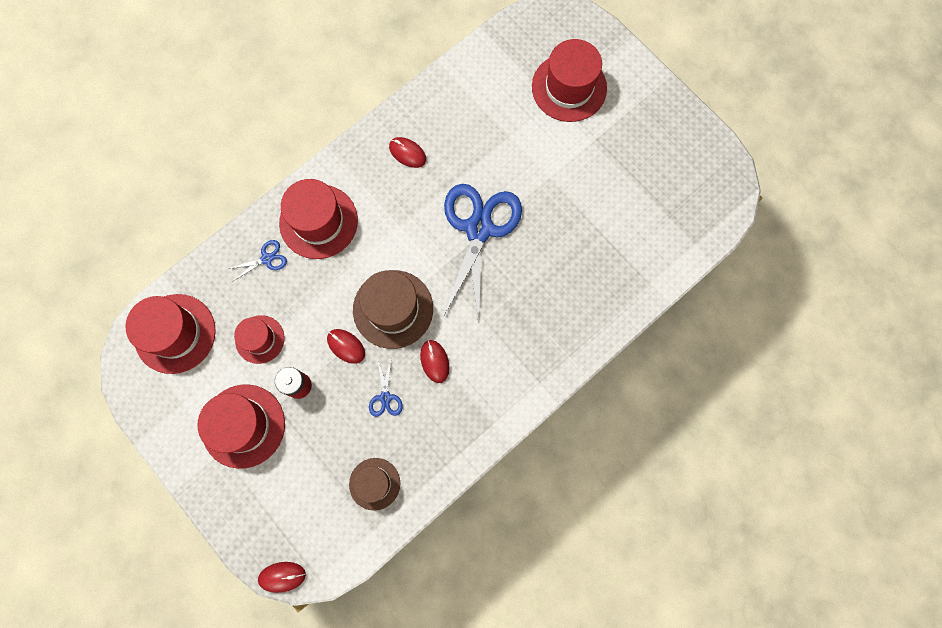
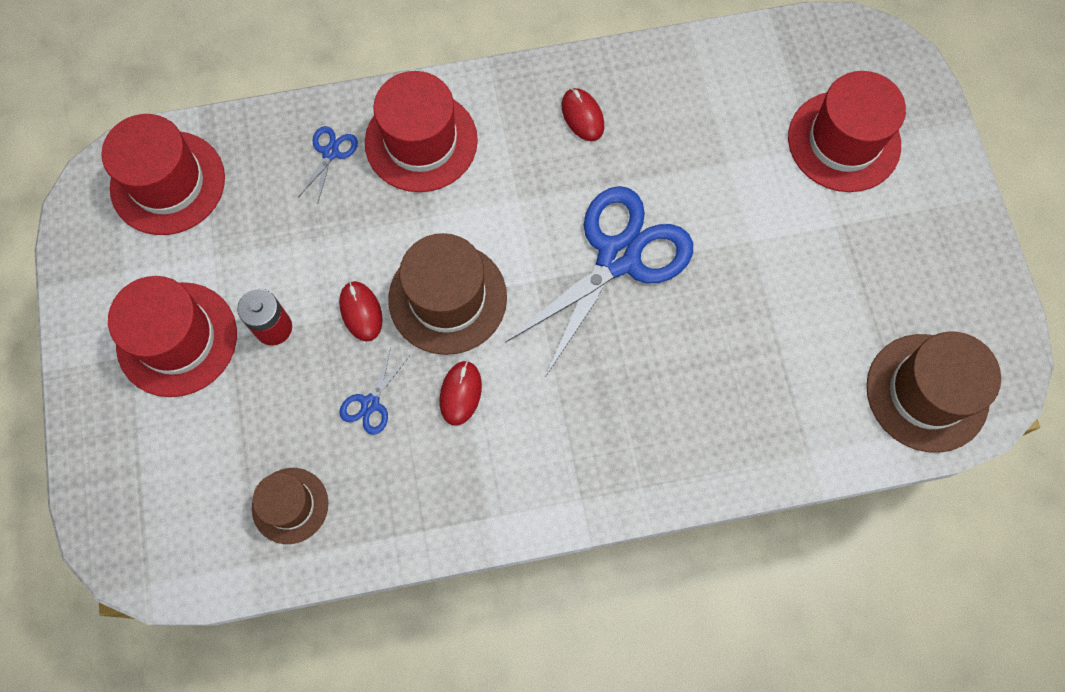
camera: 30 degrees right, 5 degrees down
(260, 339) = (262, 245): red hat -> none
(266, 259) = (330, 153): blue scissors -> blue scissors turned 75 degrees counterclockwise
(282, 576) = (105, 555): red mouse -> none
(694, 213) = (927, 392): none -> brown hat

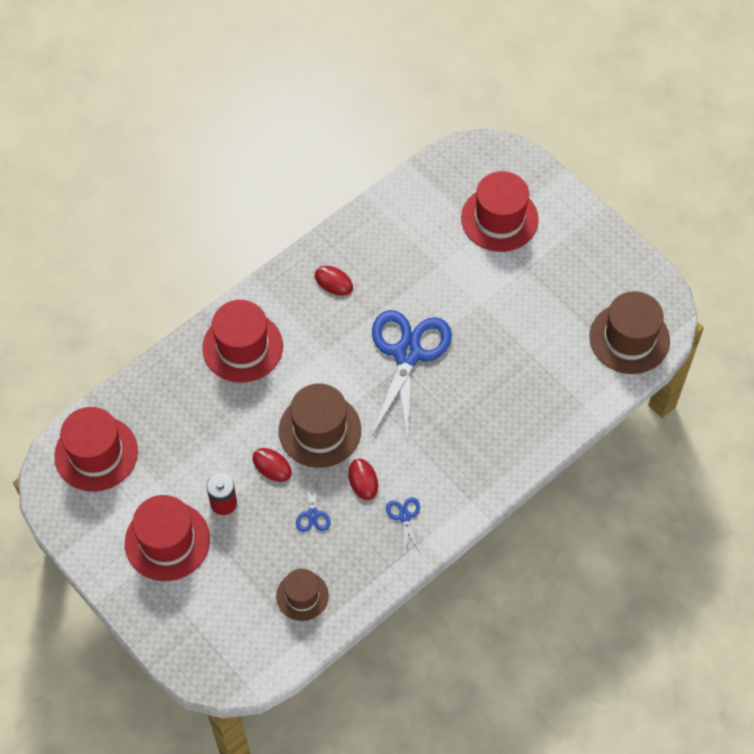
camera: 30 degrees left, 10 degrees down
(330, 153) = (189, 382): blue scissors -> blue scissors (404, 516)

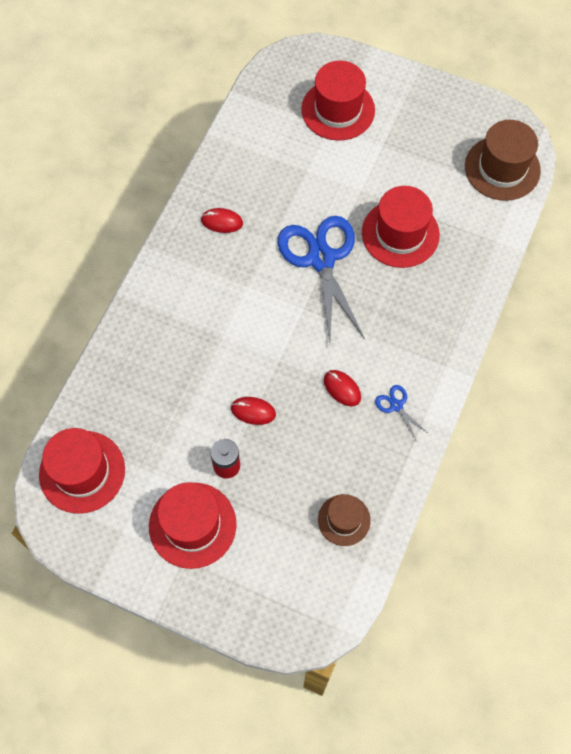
camera: 25 degrees left, 5 degrees up
(242, 347) = (169, 314): red hat -> red hat (400, 233)
(312, 514) = (313, 440): blue scissors -> none
(320, 430) = (279, 360): brown hat -> none

